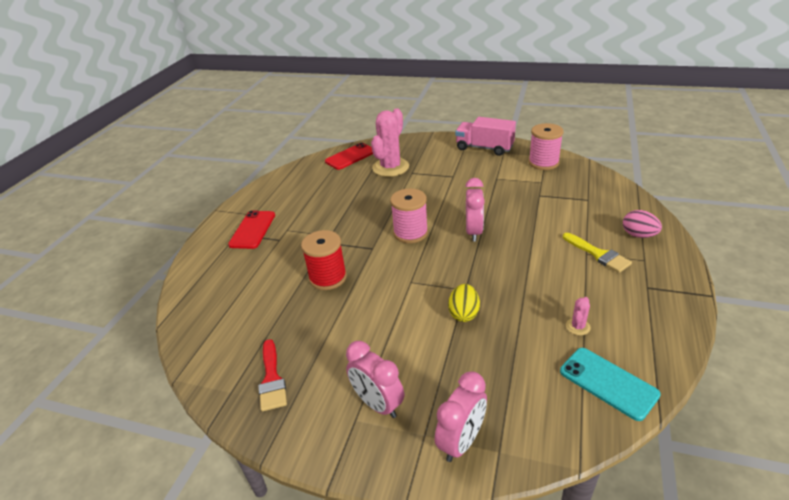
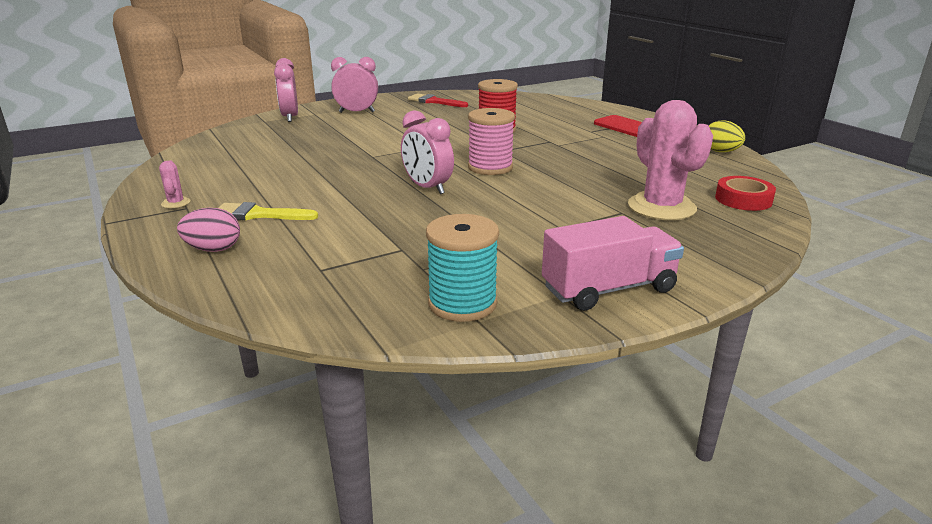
camera: 130 degrees right, 10 degrees down
(350, 156) = (743, 199): red phone -> red tape
(464, 313) = (354, 147): yellow egg -> yellow egg (721, 152)
(543, 163) = (462, 303): pink spool -> turquoise spool
(578, 327) = (247, 167): pink cactus -> pink cactus (176, 203)
(608, 383) = (205, 153): turquoise phone -> none

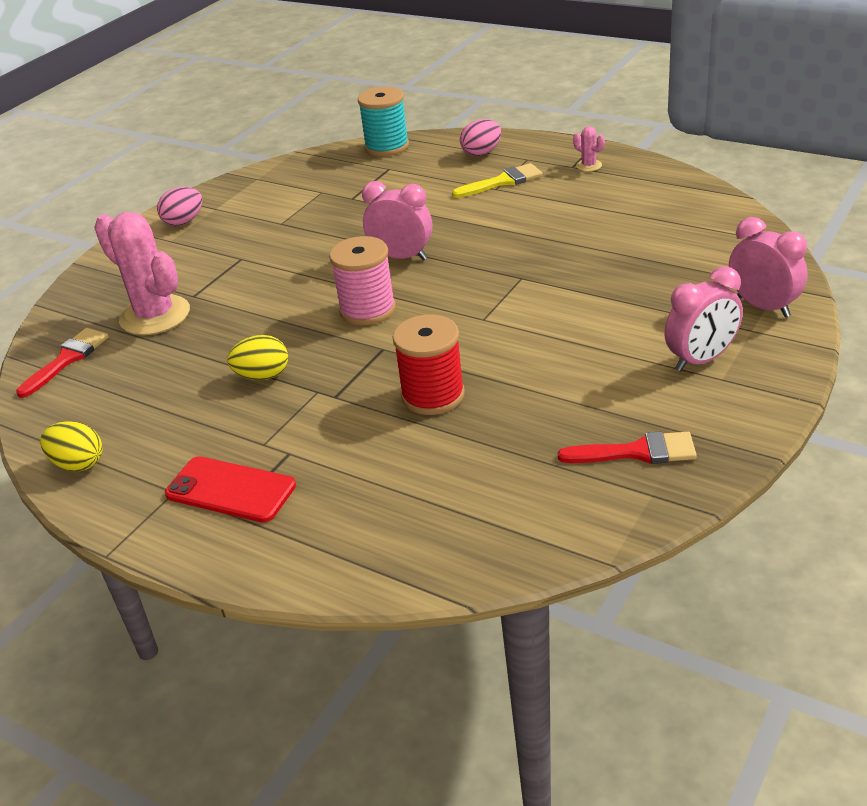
camera: 155 degrees right, 10 degrees up
(462, 303) = (274, 182): turquoise spool -> turquoise spool (387, 146)
(588, 157) = (263, 376): none -> yellow egg
(608, 289) = (184, 221): pink truck -> pink egg
(743, 199) = (67, 359): red tape -> red brush

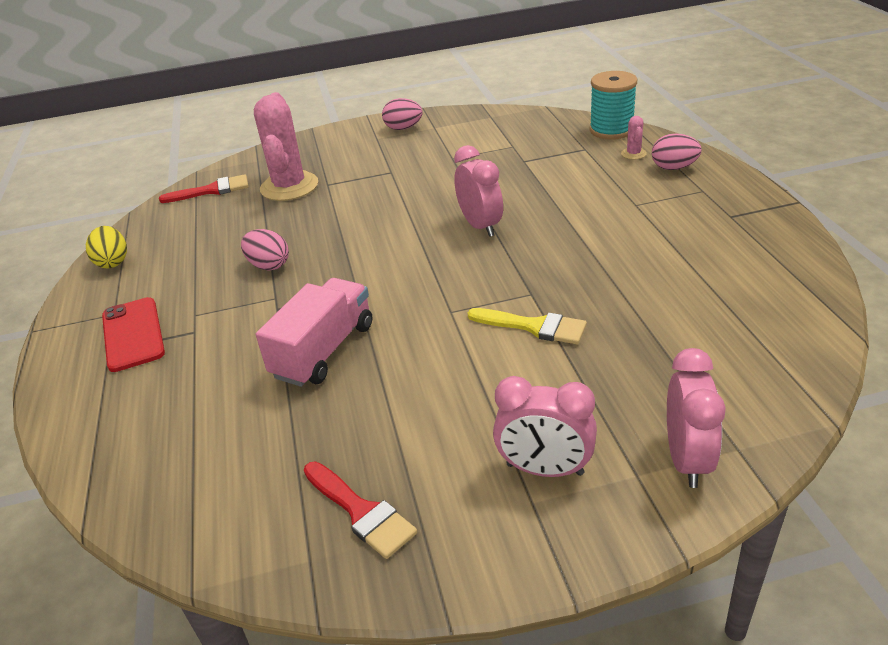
camera: 45 degrees right, 0 degrees up
(263, 376) = (269, 265): yellow egg -> pink egg
(367, 310) = (395, 255): pink spool -> none
(433, 395) = (324, 351): red spool -> pink truck
(502, 182) = (650, 201): yellow brush -> yellow brush (534, 326)
(589, 165) = (747, 222): pink cactus -> pink cactus (633, 154)

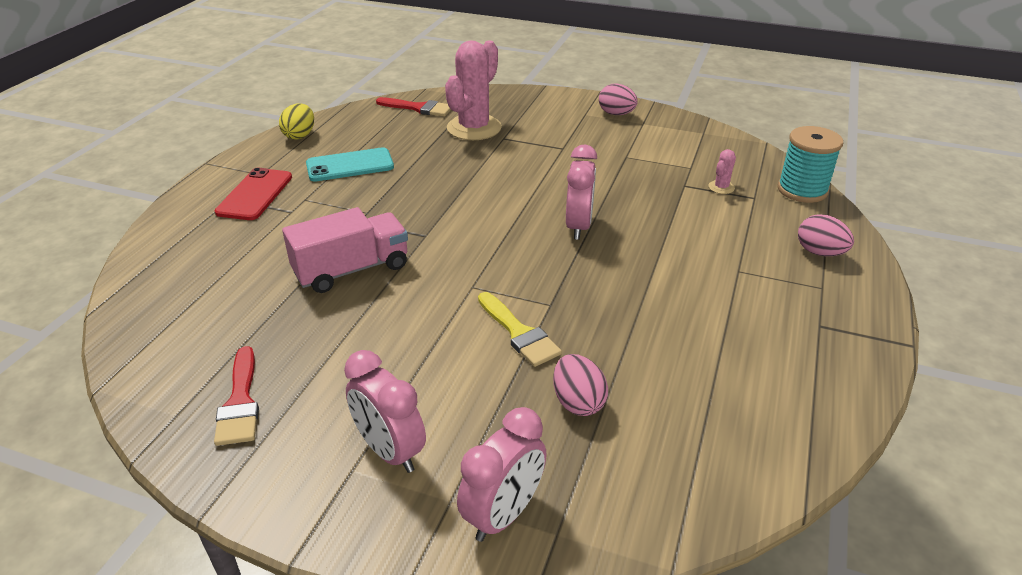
camera: 30 degrees right, 0 degrees up
(204, 266) = (350, 165): none -> turquoise phone
(269, 265) = (390, 185): pink egg -> pink egg (578, 402)
(633, 154) = (796, 222): pink cactus -> pink cactus (721, 187)

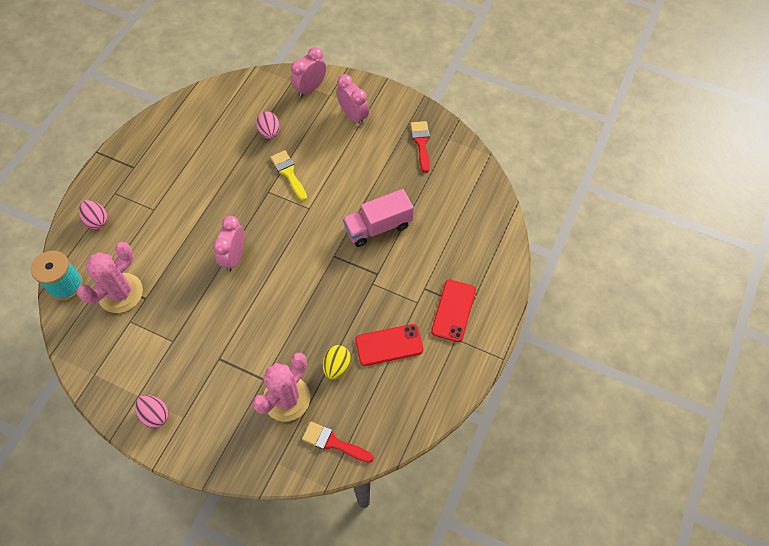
camera: 175 degrees left, 25 degrees up
(300, 135) = (436, 397): yellow egg -> yellow egg (337, 366)
(350, 165) = (389, 345): turquoise phone -> red phone
(721, 187) = (120, 293): pink cactus -> pink cactus, size x2.39

